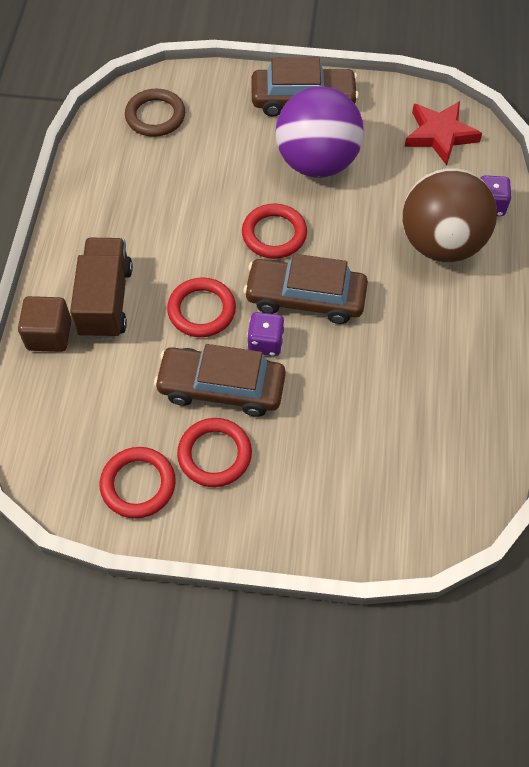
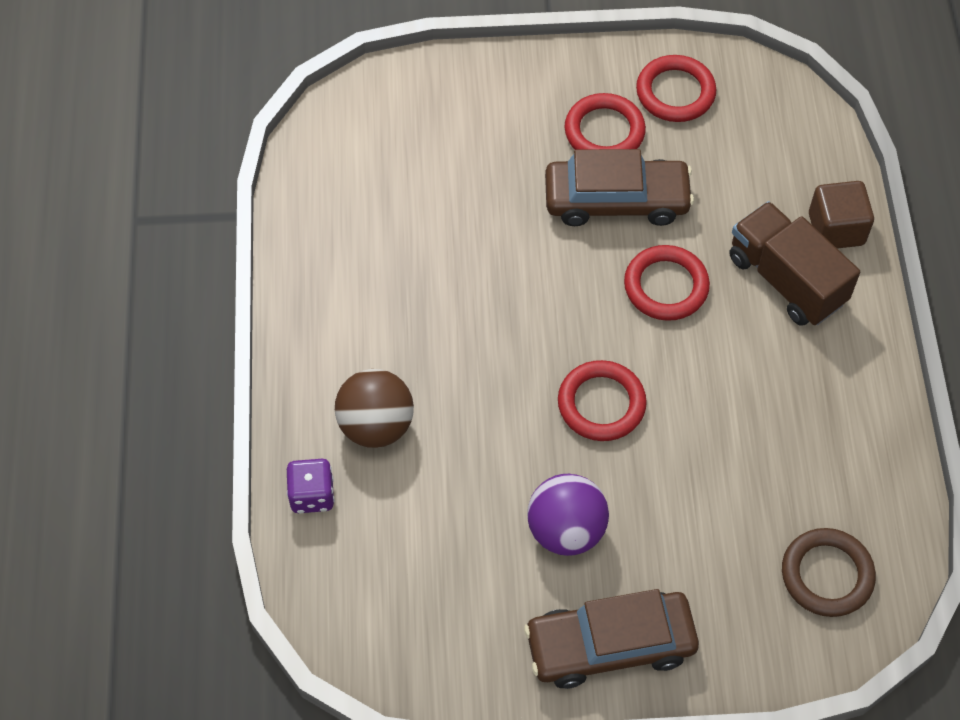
camera: 170 degrees right, 0 degrees up
(106, 301) = (786, 280): brown truck -> brown truck turned 150 degrees clockwise
(265, 343) = (578, 258): purple dice -> none
(305, 298) = (542, 322): brown car -> none
(317, 162) = (566, 530): purple ball -> purple ball, size x0.64
(440, 135) = (389, 611): red star -> none
(441, 243) = (376, 425): brown ball -> brown ball, size x0.64

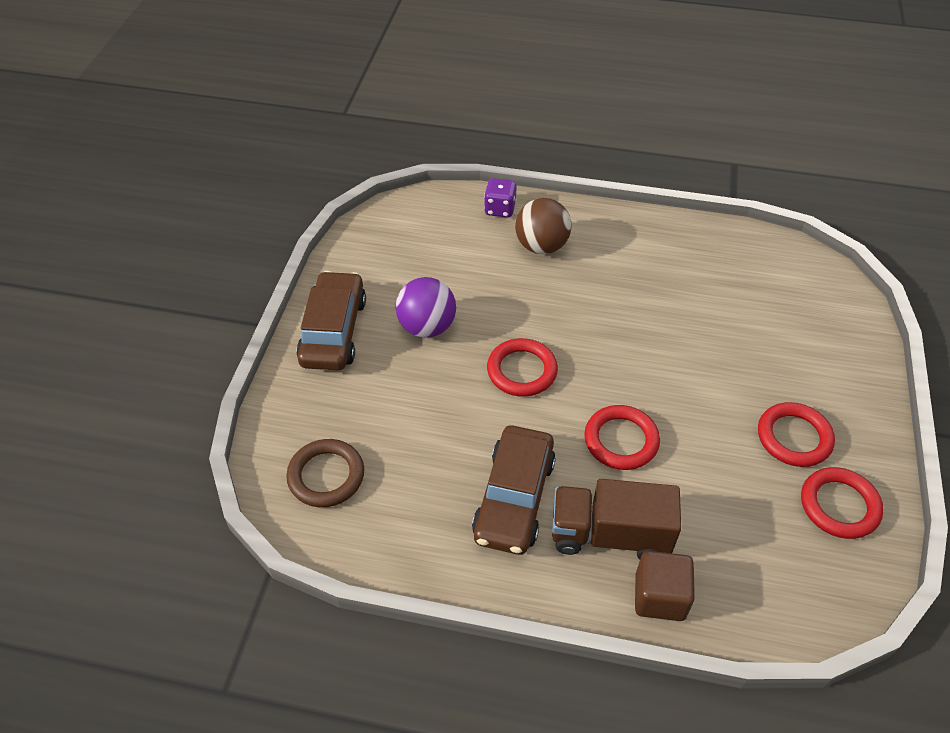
camera: 105 degrees right, 10 degrees down
(616, 200) = (716, 428): brown car -> brown car (514, 498)
(786, 280) = (610, 534): brown truck -> brown truck turned 150 degrees counterclockwise

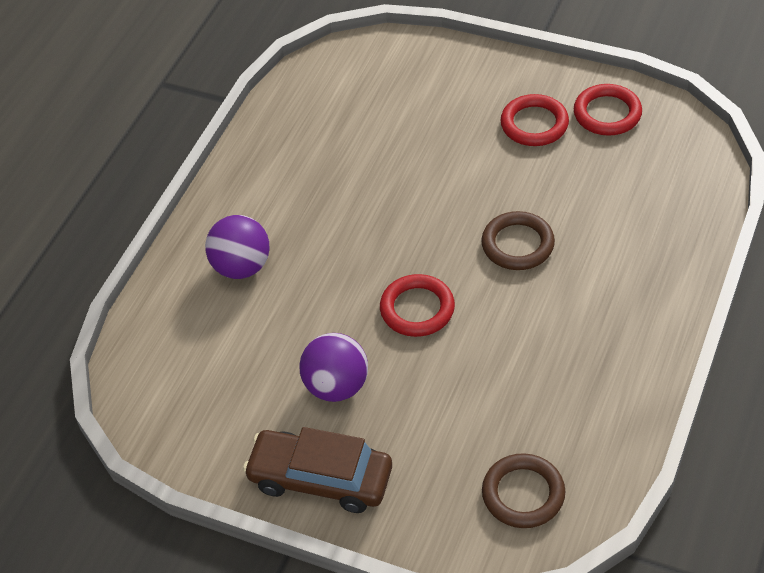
camera: 75 degrees left, 0 degrees up
(500, 209) = (168, 297): purple dice -> none
(514, 498) = (571, 336): brown car -> none
(541, 246) = (241, 267): brown ball -> purple ball
(610, 534) = (618, 271): brown truck -> none
(621, 440) = (517, 244): red ring -> brown ring
(659, 596) = (682, 248): brown cube -> none

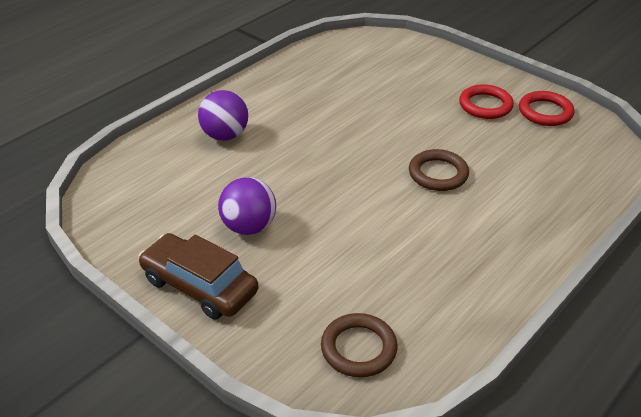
camera: 15 degrees right, 10 degrees down
(417, 309) = (338, 194): red ring -> none

